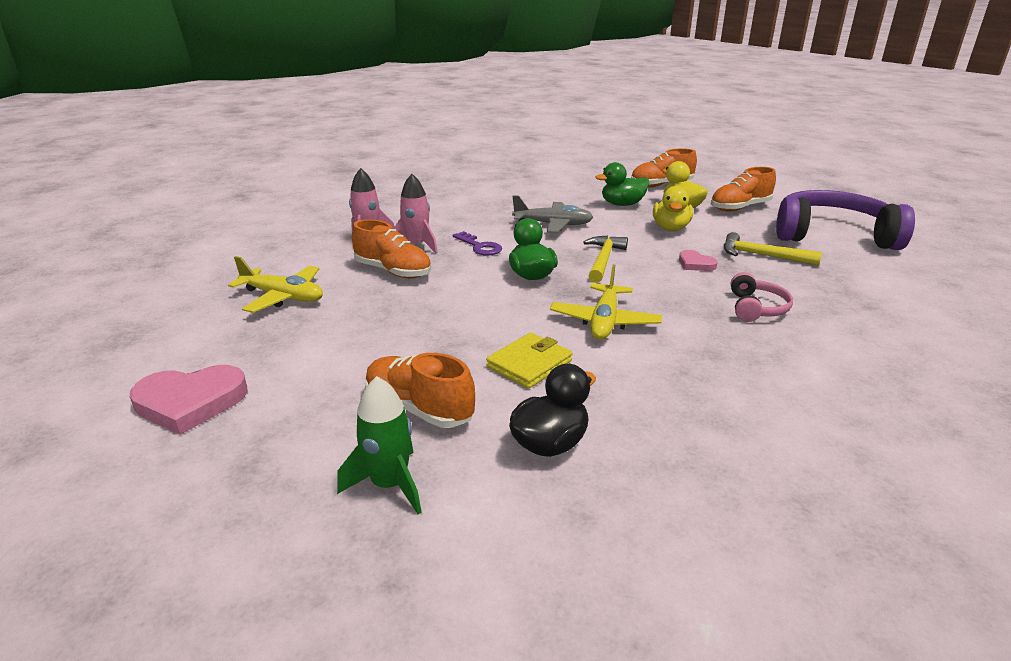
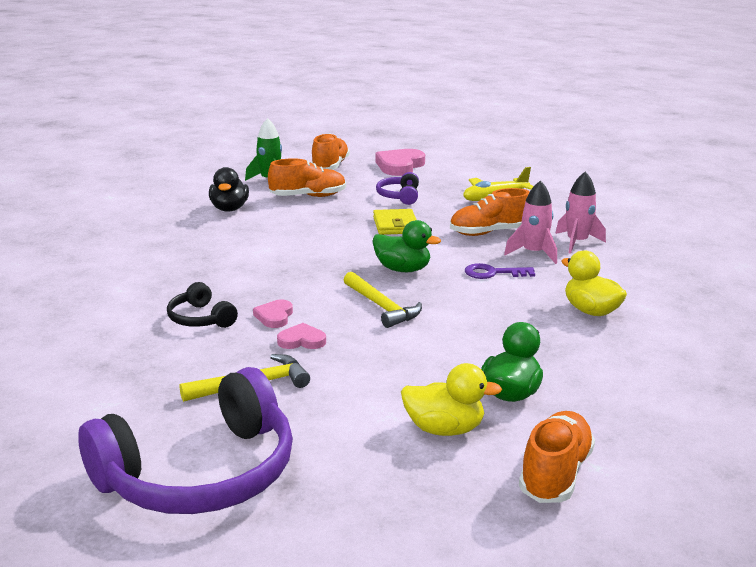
camera: 130 degrees right, 5 degrees down
(338, 348) = (399, 196): none -> purple headphones
(529, 364) = (294, 227): yellow wallet -> yellow wallet (395, 225)
(553, 224) = (501, 323): grey plane -> none
(604, 321) = (293, 263): yellow plane -> none
(670, 228) = (394, 379): yellow duck -> yellow duck (591, 311)
(692, 285) = (274, 316): none -> pink heart
(740, 208) = (377, 474): orange shoe -> orange shoe (330, 167)
(756, 308) = (200, 318): pink headphones -> black headphones

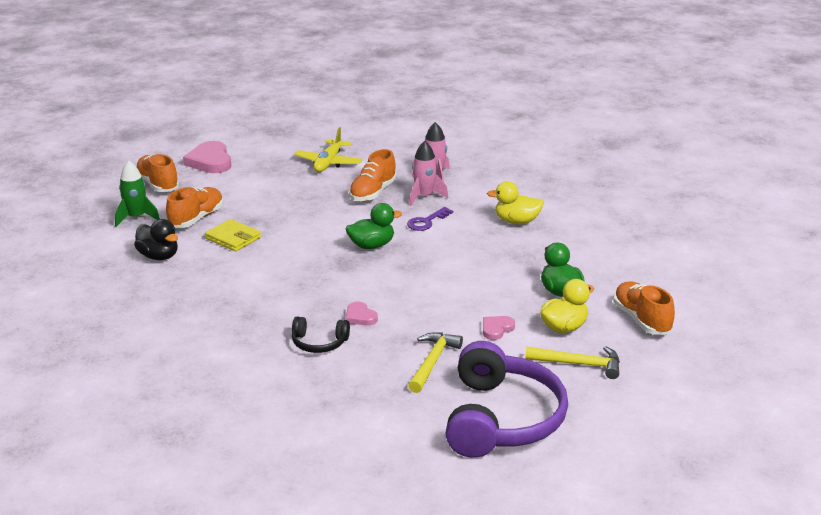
camera: 45 degrees left, 5 degrees up
(302, 340) = (406, 322): pink heart -> pink heart (496, 329)
(381, 307) = (408, 277): yellow hammer -> yellow hammer (579, 364)
(395, 225) = (305, 214): yellow wallet -> yellow wallet (233, 238)
(399, 196) = (261, 189): purple headphones -> none

